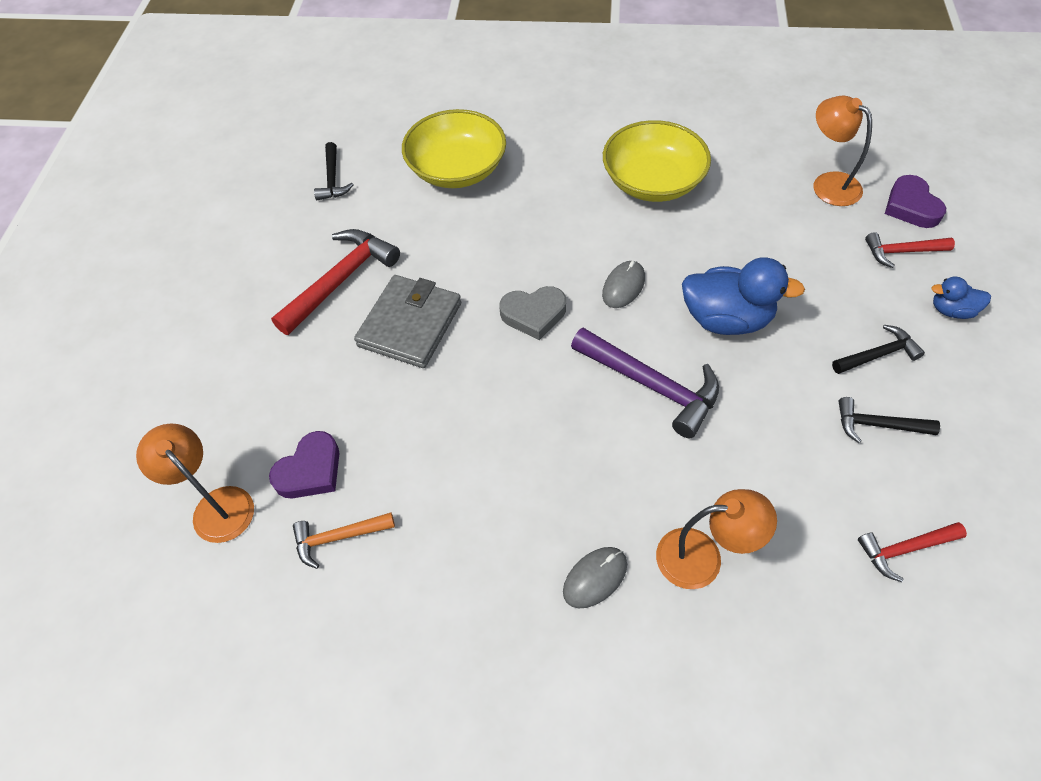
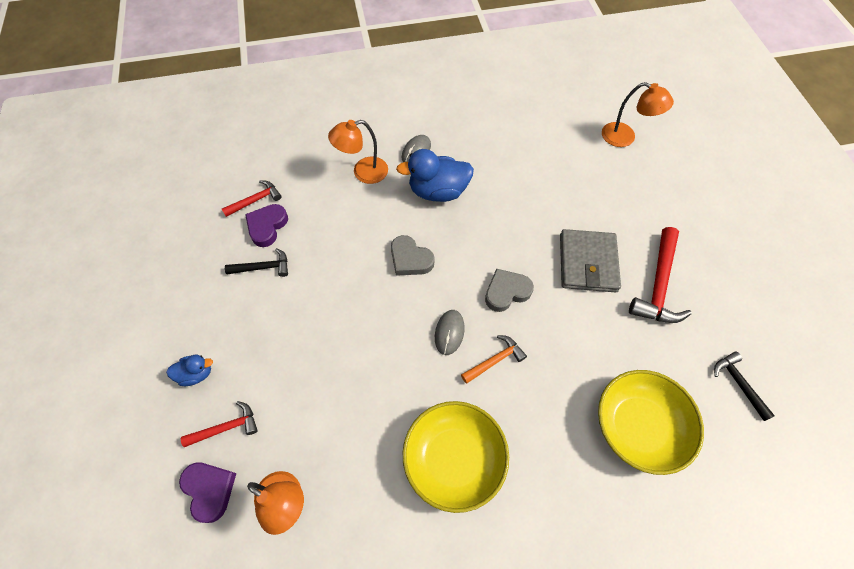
camera: 160 degrees right, 5 degrees up
(310, 470) = (589, 164): purple heart -> purple heart (267, 226)
(338, 537) = (552, 138): orange hammer -> orange hammer (495, 360)
(652, 385) = (410, 259): purple hammer -> grey heart
(726, 319) = (367, 322): blue duck -> blue duck (438, 191)
(878, 354) = (257, 320): black hammer -> none

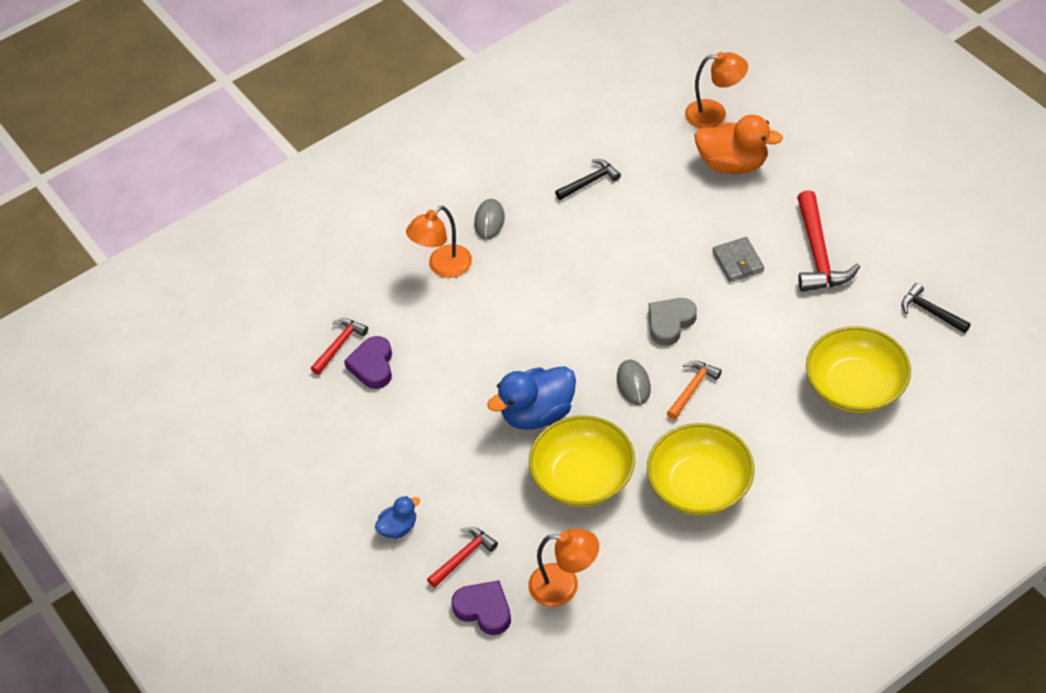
camera: 20 degrees left, 10 degrees down
(263, 267) = (397, 406): black hammer -> black hammer (590, 182)
(362, 400) = (583, 477): none -> yellow bowl
(410, 259) = (552, 333): grey heart -> none
(438, 191) = (540, 253): blue duck -> blue duck (537, 413)
(587, 263) = (738, 261): grey wallet -> grey wallet, size x0.60
(621, 181) = (733, 164): none -> orange duck

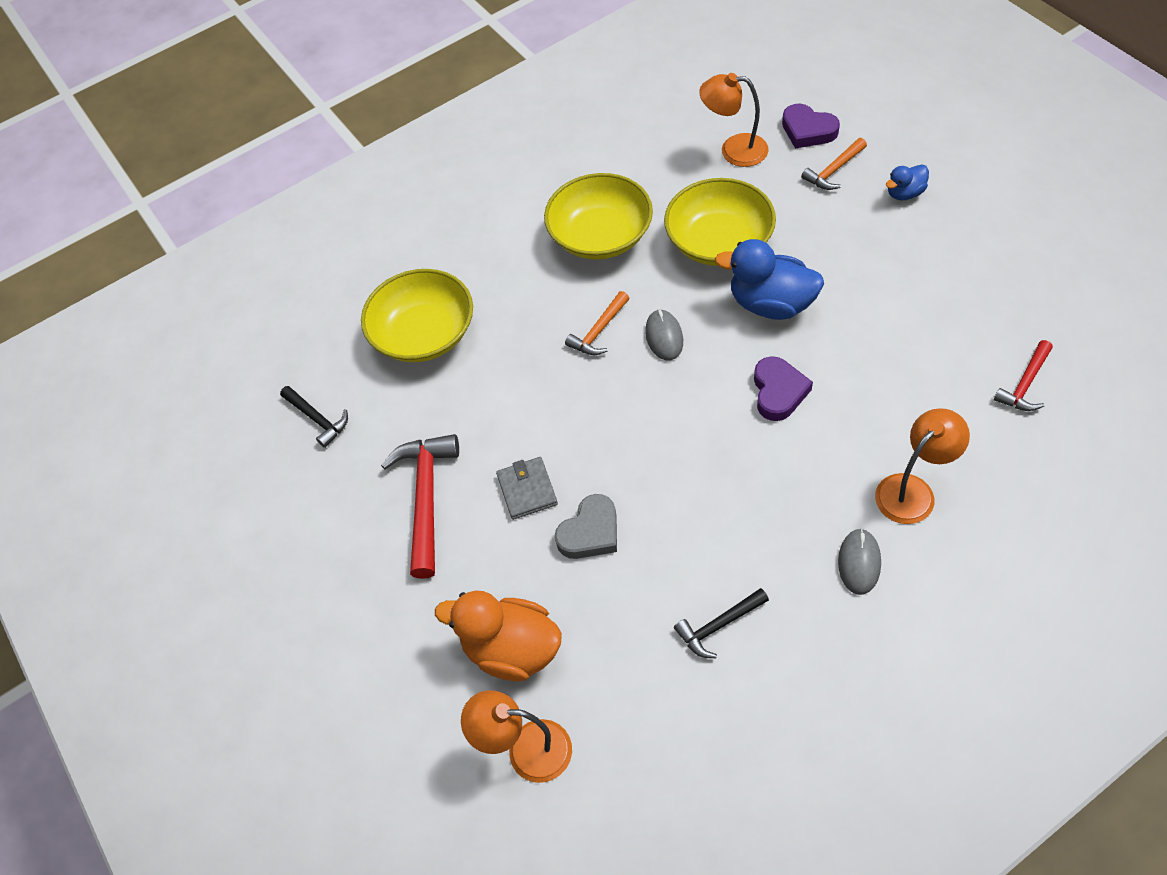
camera: 175 degrees left, 5 degrees up
(372, 366) = (975, 358): purple heart -> purple heart (778, 392)
(463, 556) = (834, 171): red hammer -> orange hammer
(537, 413) = (771, 304): blue duck -> blue duck turned 135 degrees counterclockwise
(670, 323) = (618, 408): grey heart -> grey heart (590, 532)

